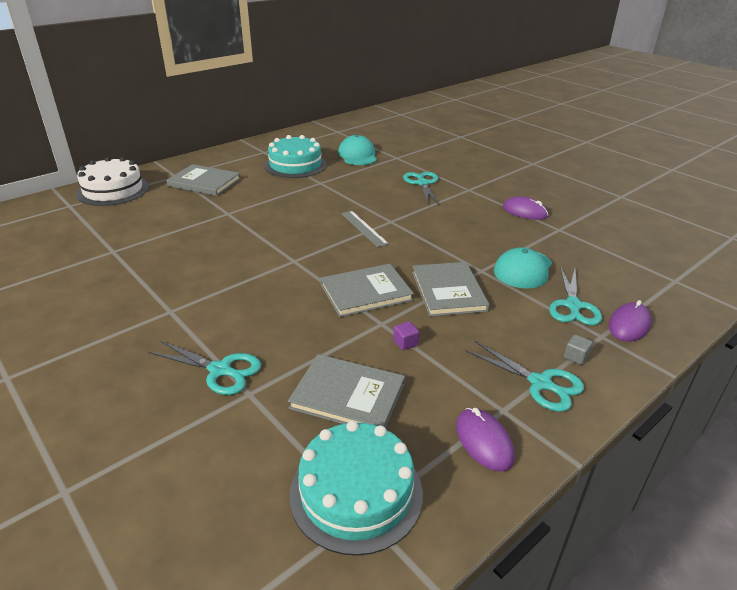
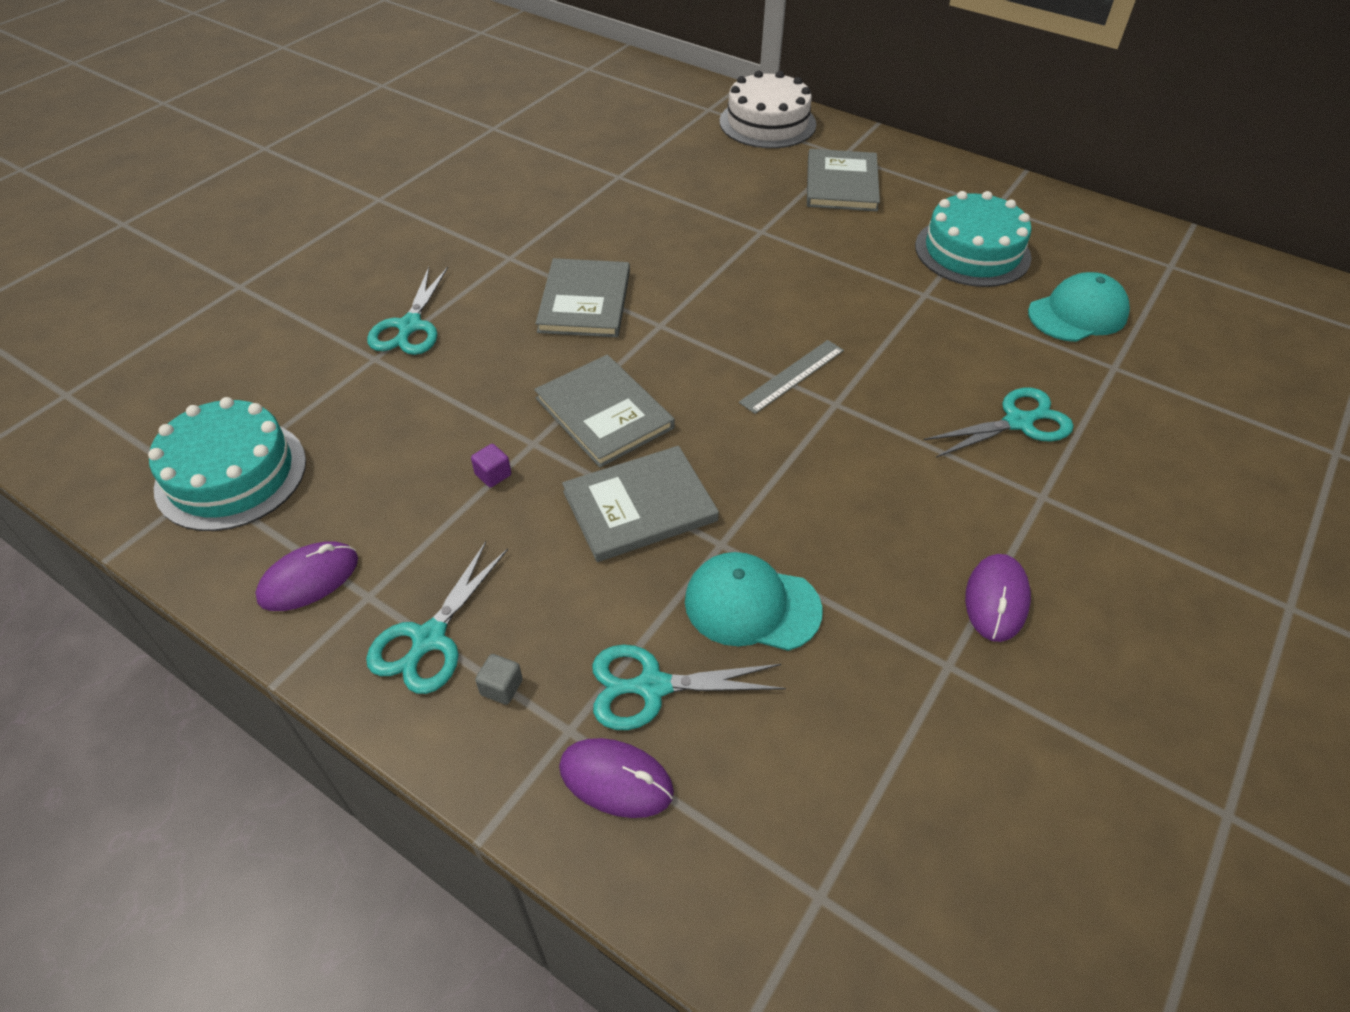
camera: 75 degrees right, 15 degrees up
(348, 395) = (380, 438): grey book -> grey book (585, 301)

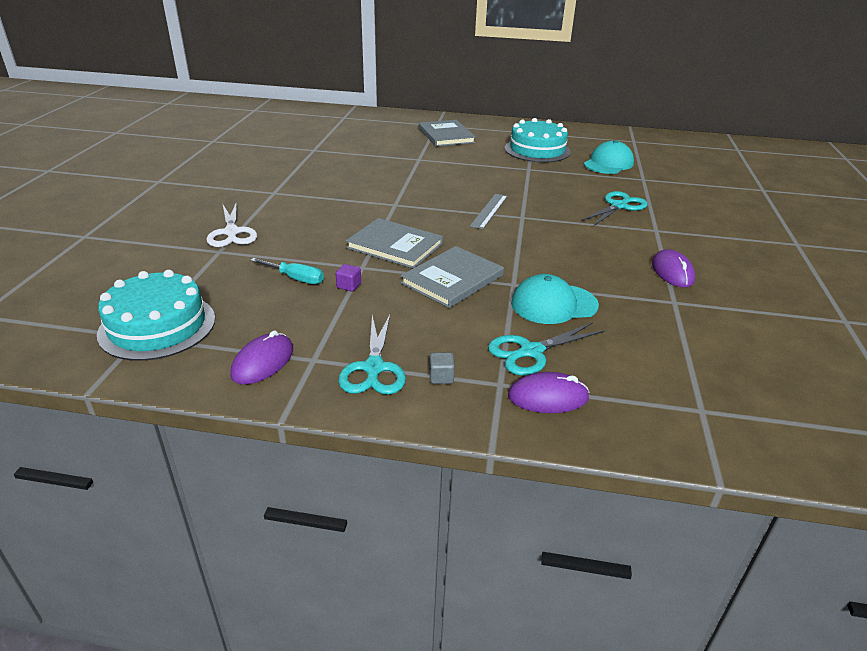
camera: 25 degrees left, 15 degrees down
(410, 326) = (232, 232): turquoise scissors -> white scissors
(435, 439) = (295, 278): none -> turquoise screwdriver
(585, 301) = (340, 202): grey book -> none
(767, 123) = (383, 118): white cake -> none

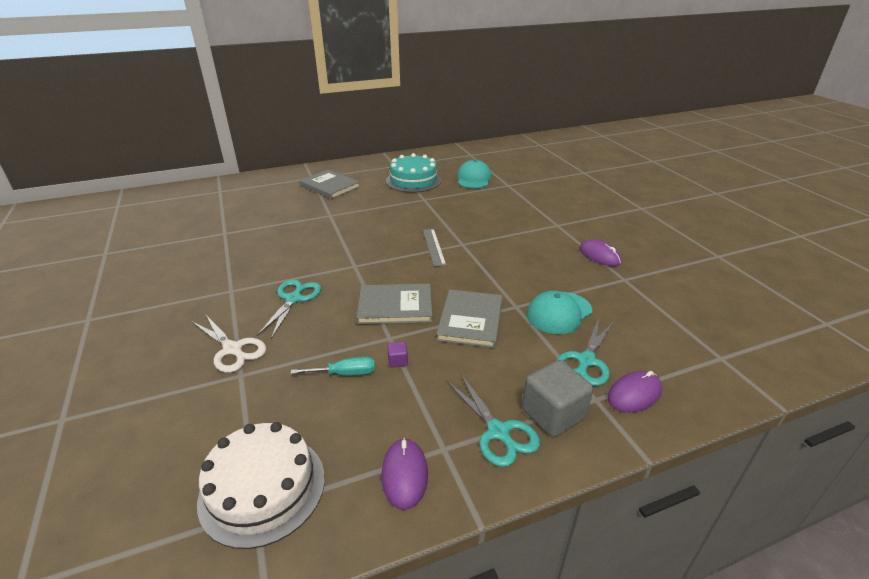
camera: 30 degrees left, 0 degrees up
(157, 326) = (262, 488): turquoise cake -> white cake
(441, 377) = (553, 414): grey cube -> grey cube, size x2.32
(619, 206) = (516, 213): turquoise scissors -> turquoise scissors (294, 299)

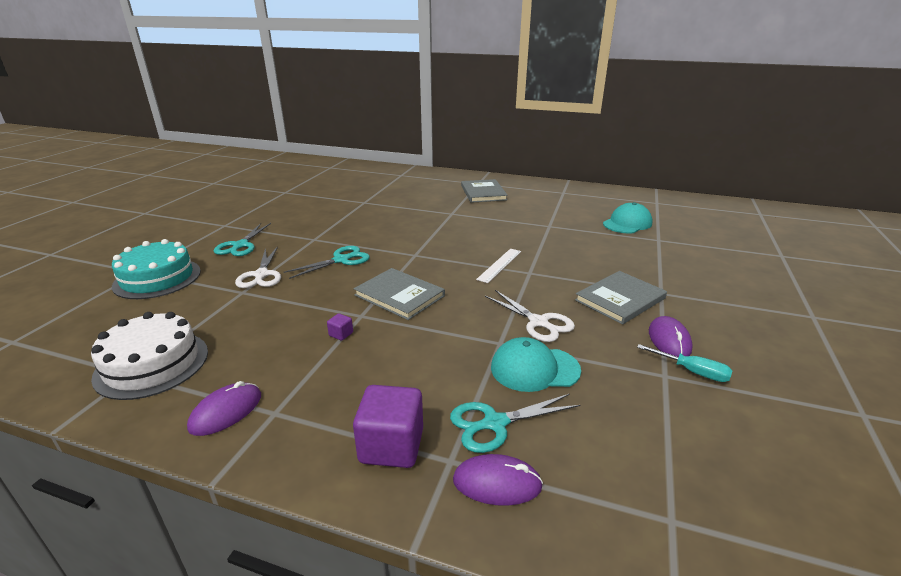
camera: 40 degrees right, 5 degrees down
(345, 373) = (296, 323): turquoise screwdriver -> turquoise screwdriver (692, 371)
(413, 180) = (562, 208): turquoise cake -> turquoise cake (157, 278)
(434, 247) = (500, 265): grey ruler -> white ruler
(470, 320) = (441, 334): grey book -> grey book (620, 299)
(498, 432) = (328, 428): turquoise scissors -> turquoise scissors (240, 245)
(518, 279) = (538, 322): none -> white scissors
(553, 414) = (391, 446): grey cube -> purple cube

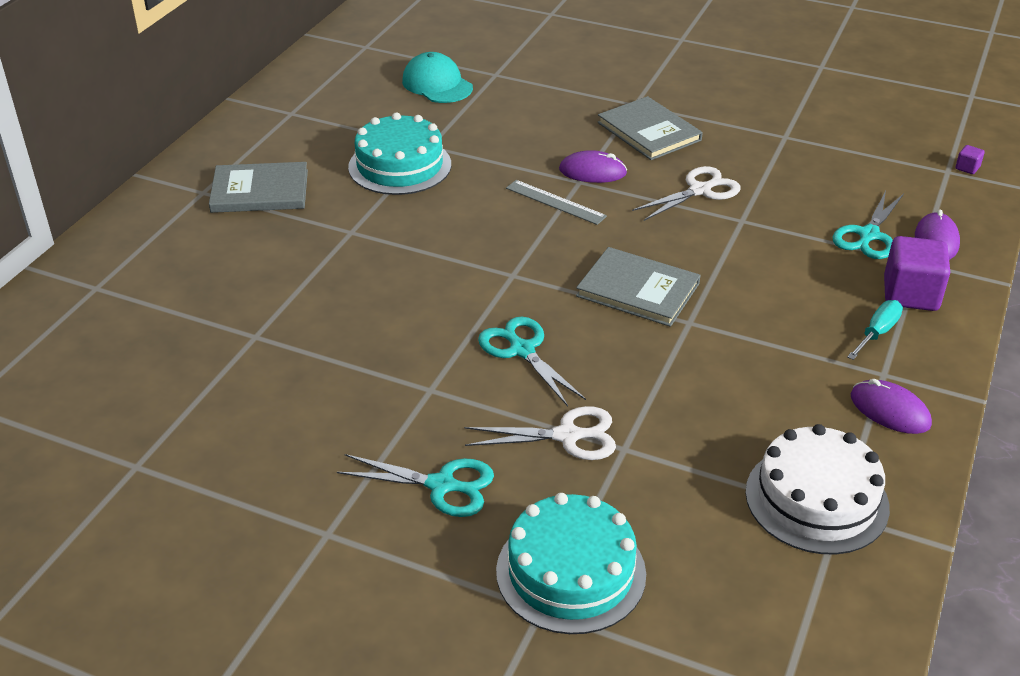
camera: 85 degrees left, 10 degrees up
(341, 334) = (734, 336): purple cube -> purple cube (967, 168)
(399, 295) = (638, 290): grey book -> grey book turned 75 degrees clockwise
(495, 423) = (868, 235): turquoise scissors -> turquoise scissors turned 45 degrees clockwise
(500, 265) = (555, 202): white ruler -> grey ruler
(522, 220) = (400, 166): none -> turquoise cake
(534, 369) = (785, 204): turquoise cap -> none
(669, 340) = (728, 121): purple mouse -> purple mouse (592, 171)
(692, 371) = (778, 122): turquoise screwdriver -> turquoise screwdriver (877, 333)

